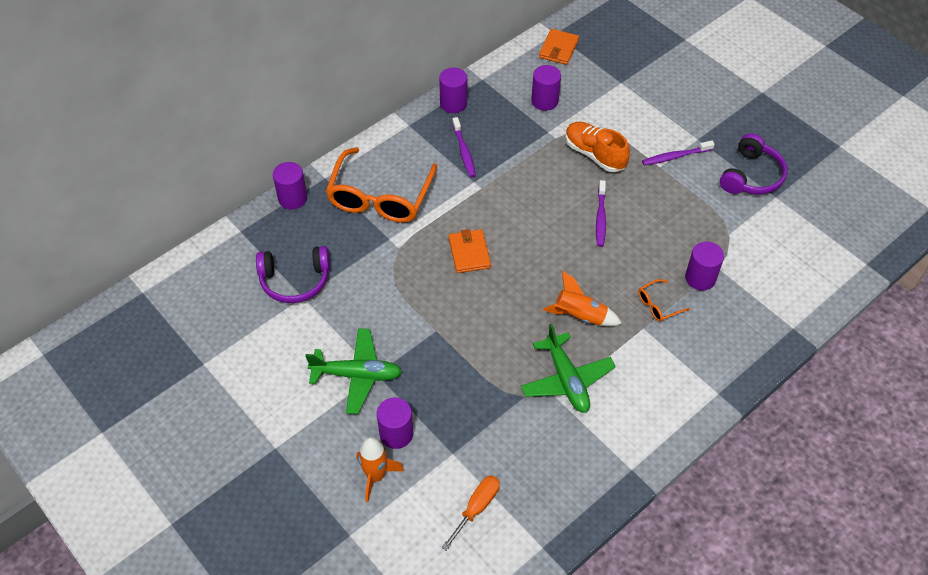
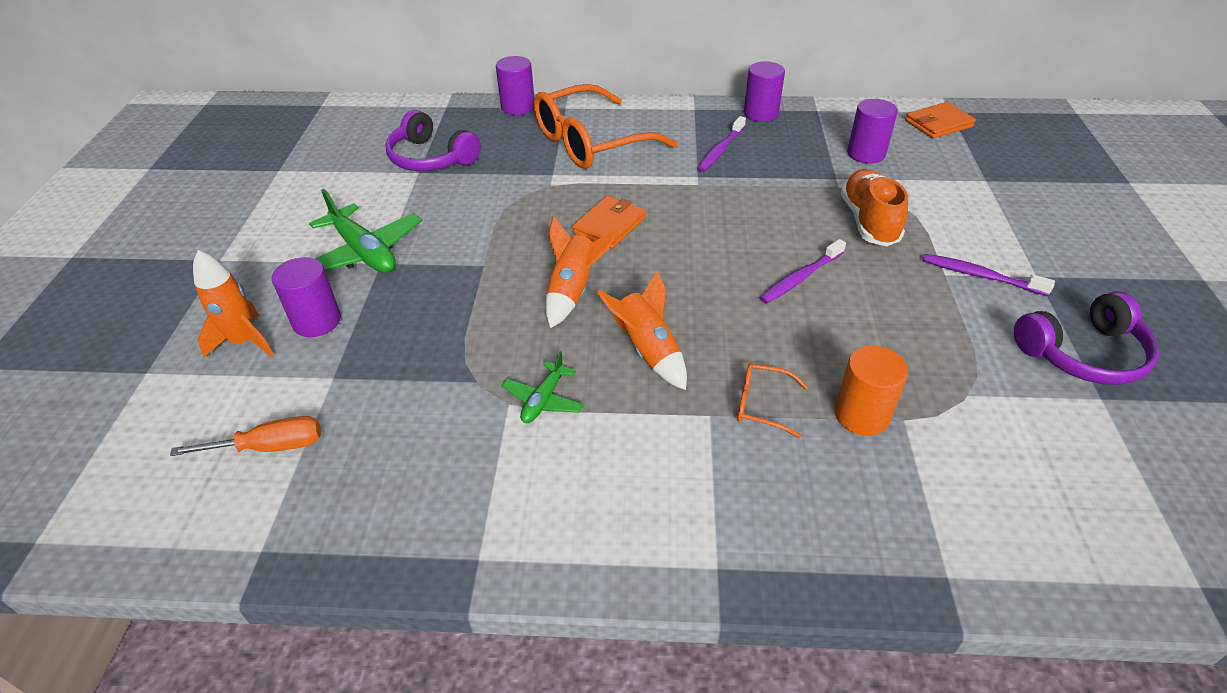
camera: 45 degrees right, 10 degrees down
(503, 309) = (573, 290): none -> orange rocket
(566, 380) = (543, 400): green plane -> green plane, size x0.55
(700, 278) = (861, 415): purple cylinder -> orange cylinder

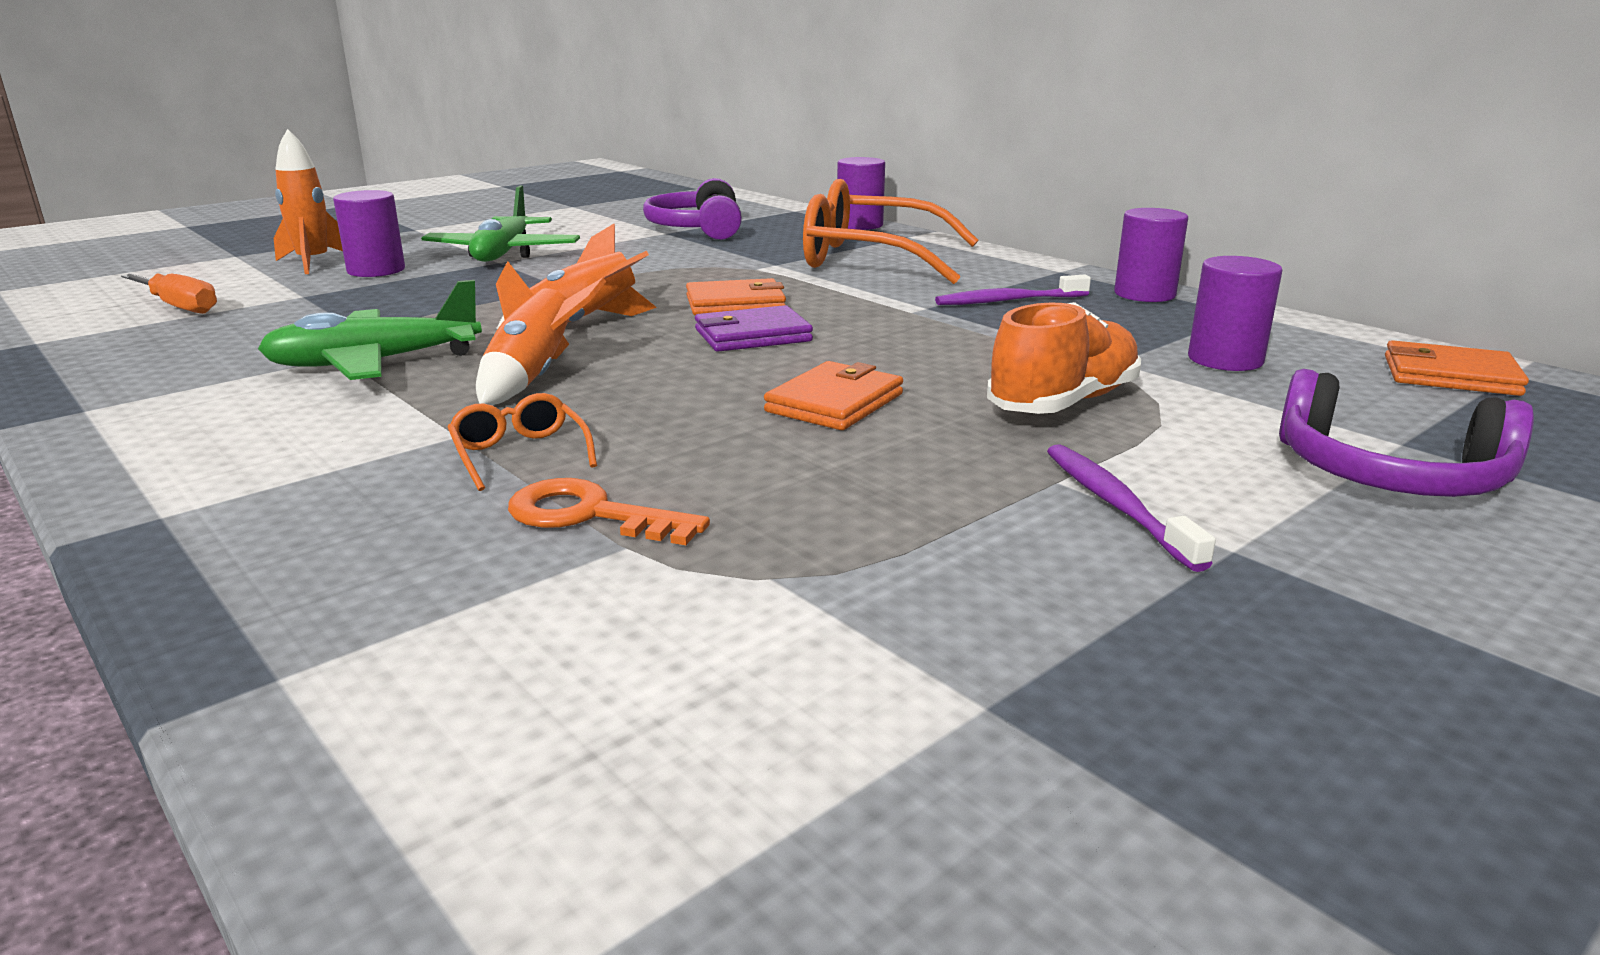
camera: 45 degrees right, 20 degrees down
(543, 400) = (374, 363): green plane -> green plane, size x1.81
(672, 248) = (753, 335): none -> purple wallet
(800, 278) = (834, 403): purple toothbrush -> orange wallet
(861, 415) = (591, 515): orange cylinder -> orange key
(1083, 354) = (1090, 651): purple headphones -> purple headphones (1388, 475)

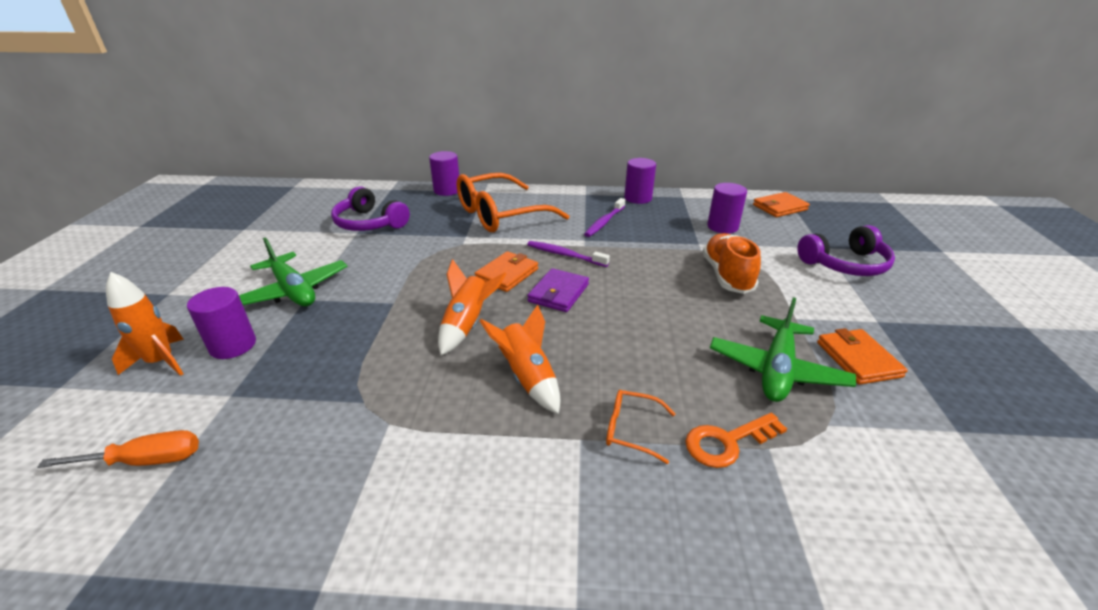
camera: 45 degrees left, 10 degrees up
(374, 363) = (422, 421): green plane -> green plane (776, 370)
(834, 403) = (668, 318): orange wallet -> orange wallet (858, 359)
(1116, 505) = (827, 320): purple toothbrush -> purple toothbrush (565, 255)

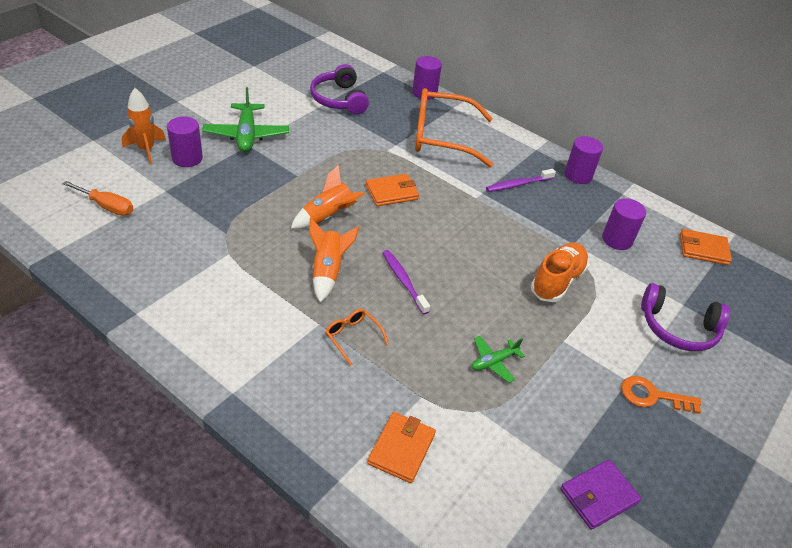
camera: 30 degrees right, 10 degrees up
(558, 293) = (411, 226): purple wallet -> purple wallet (598, 496)
(565, 255) = (451, 198): purple toothbrush -> purple toothbrush (403, 281)
(727, 442) = (400, 378): orange key -> orange key (653, 396)
(776, 370) = (493, 362): green plane -> green plane, size x0.55
(858, 359) = (565, 392): orange wallet -> orange wallet (401, 449)

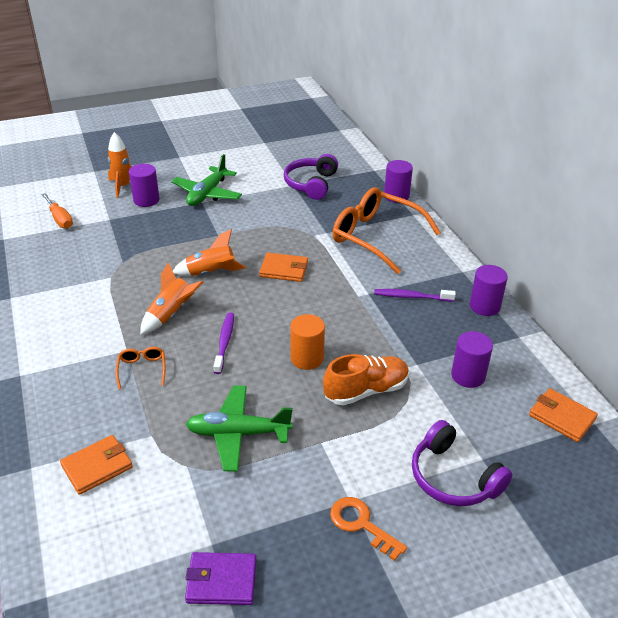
camera: 35 degrees right, 5 degrees down
(486, 270) = (307, 358): none -> orange cylinder
(493, 362) = (238, 433): green plane -> green plane, size x1.81

